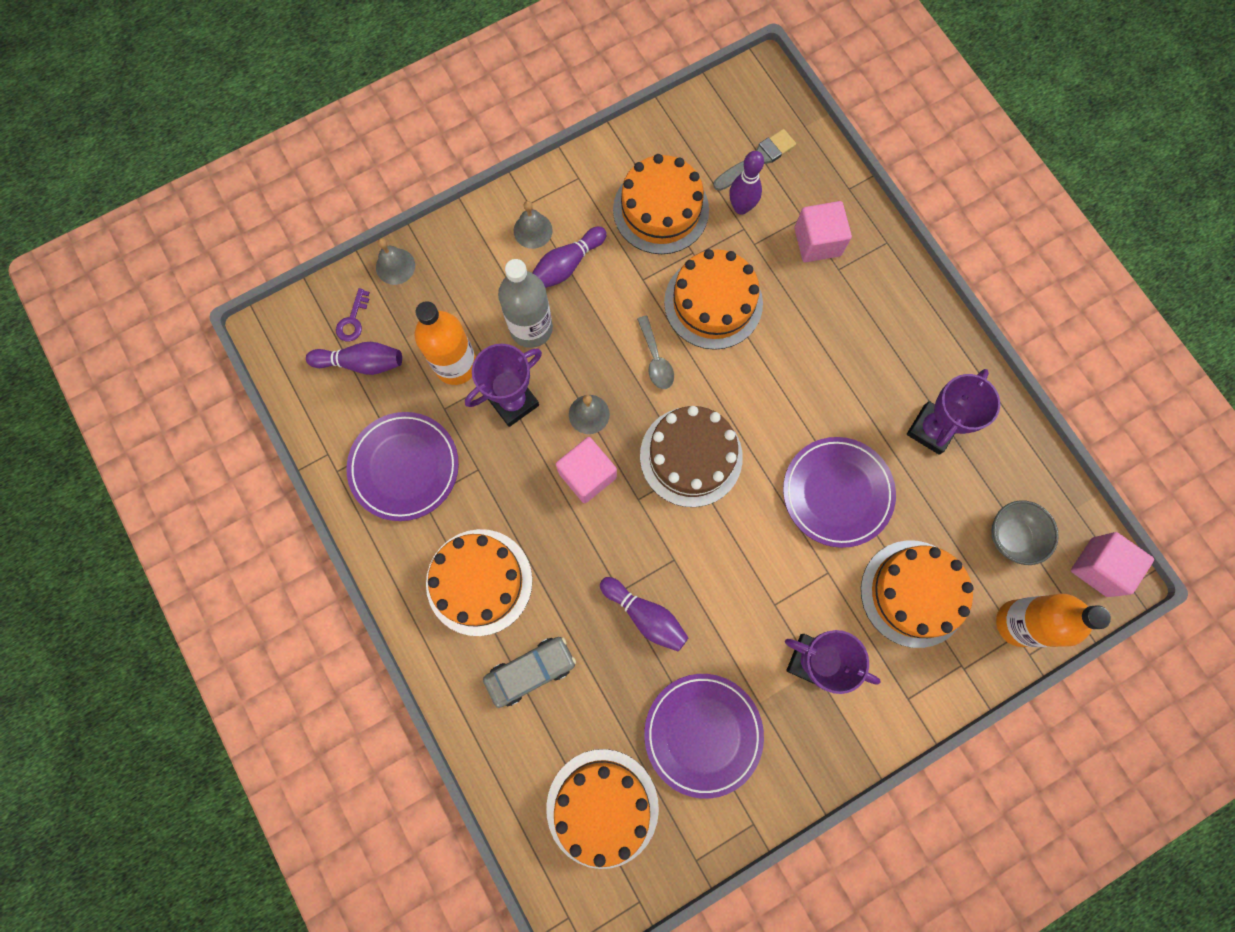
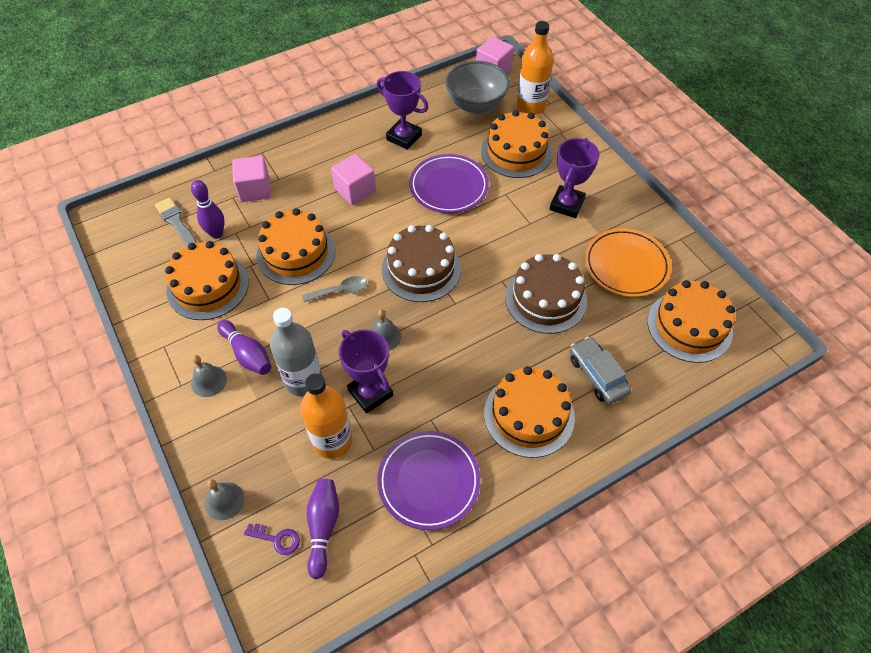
camera: 90 degrees left, 20 degrees down
(587, 475) = (436, 337): pink cube -> pink cube (355, 190)
(645, 616) = (545, 299): purple bowling pin -> brown cake
(703, 734) = (626, 265): purple plate -> orange plate
(1011, 536) = (476, 105): grey bowl -> grey bowl, size x1.54

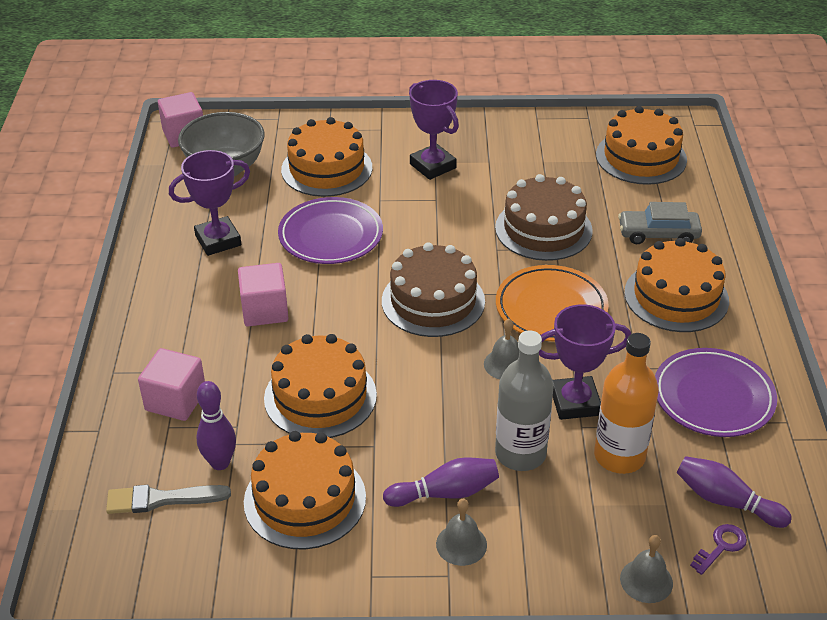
camera: 60 degrees left, 15 degrees down
(340, 291) = (412, 377): grey spoon -> none
(531, 106) = (269, 132): orange bottle -> none
(626, 265) = (542, 162): orange plate -> orange plate (551, 308)

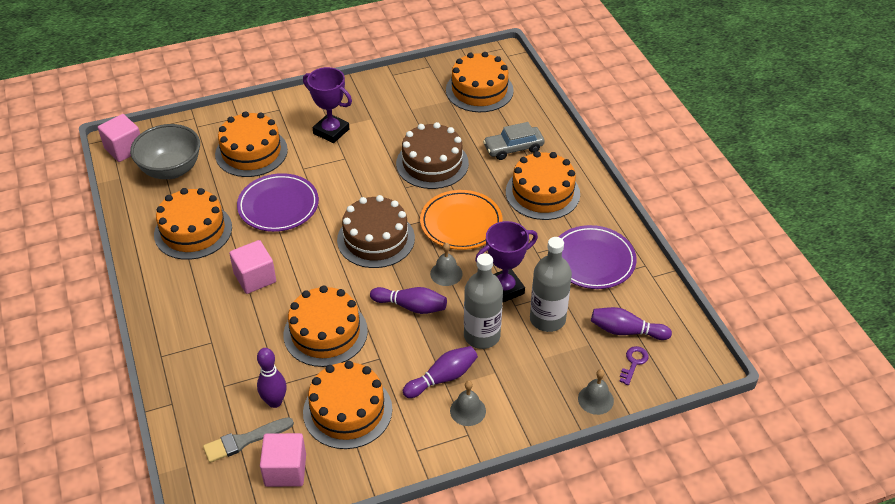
camera: 20 degrees left, 5 degrees up
(175, 400) = (220, 365): pink cube -> pink cube (285, 470)
(218, 240) = (193, 231): purple trophy -> orange cake
(443, 393) = (411, 306): none -> purple bowling pin
(619, 456) = (547, 319): orange bottle -> grey bottle

